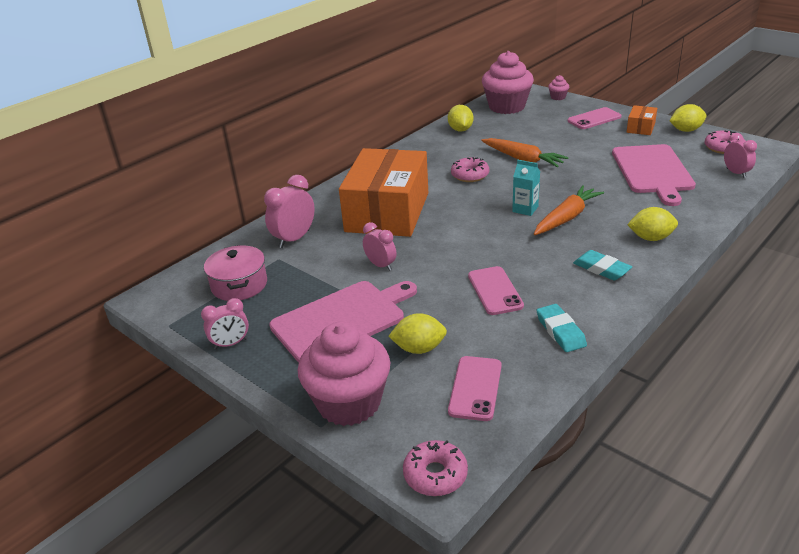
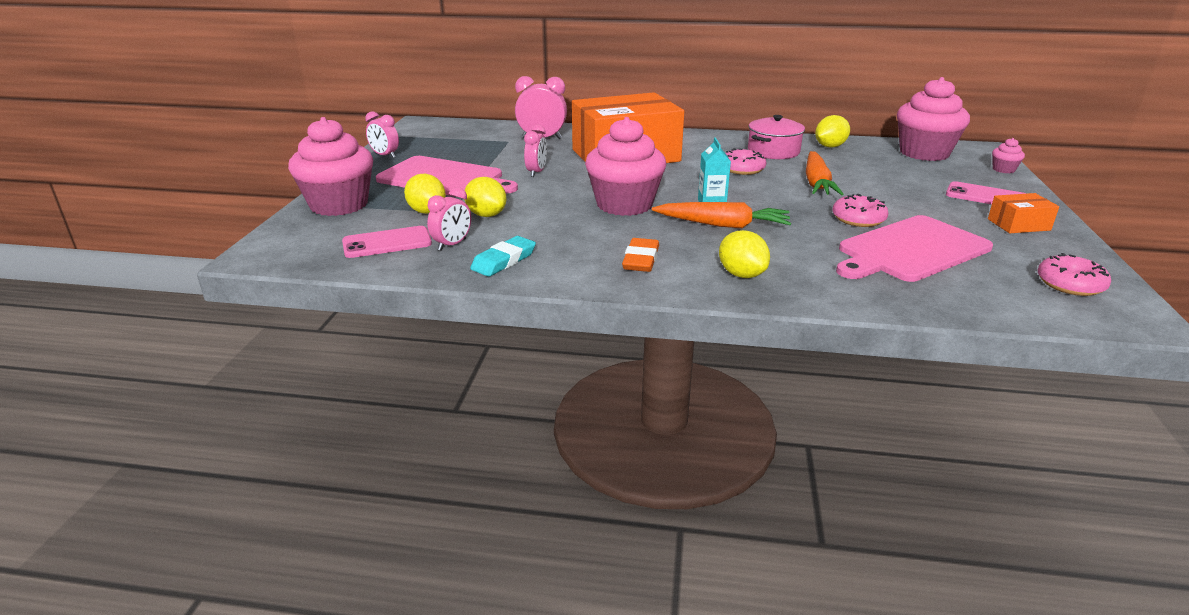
camera: 55 degrees right, 5 degrees down
(239, 285) = (460, 139): pink pot -> pink pot (773, 151)
(435, 475) = (267, 251): pink donut -> pink donut (858, 219)
(494, 245) = (624, 205): none -> pink cupcake
(495, 291) = (543, 221): pink phone -> none
(601, 268) = (641, 259): turquoise eraser -> orange eraser
(686, 130) = (1072, 252): yellow lemon -> yellow lemon (486, 215)
(736, 173) = (1006, 303): pink clock -> pink clock (452, 245)

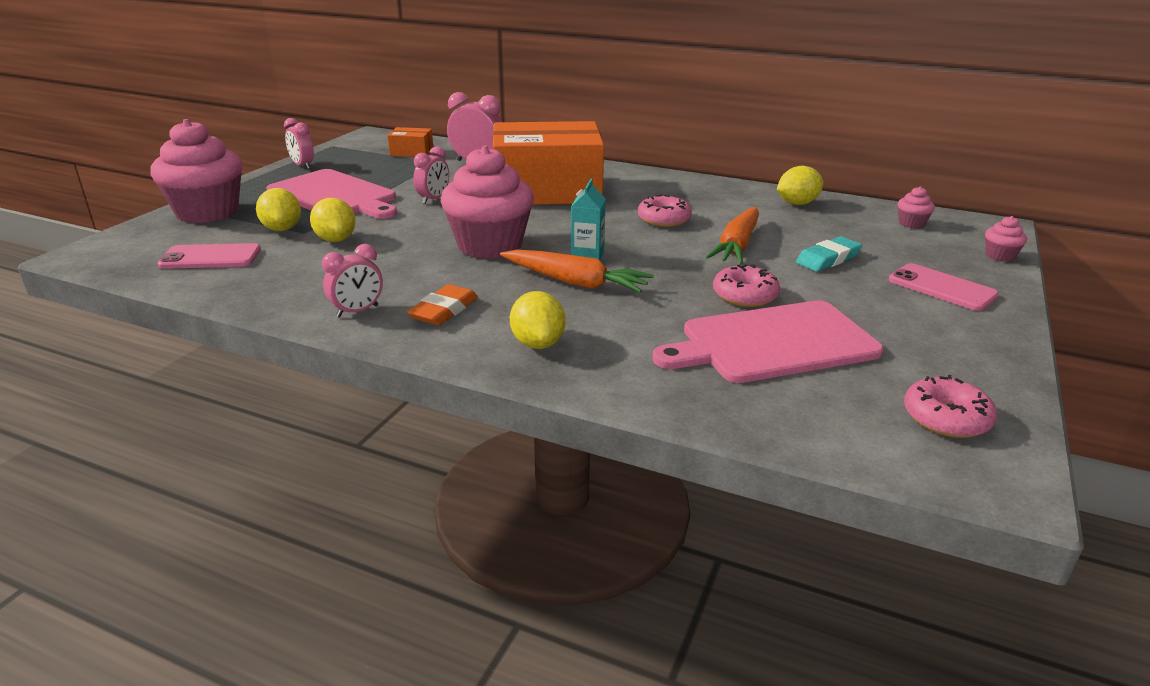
camera: 15 degrees right, 0 degrees up
(452, 245) = (270, 267): pink clock -> pink clock (357, 311)
(504, 261) = (302, 292): turquoise eraser -> turquoise eraser (828, 259)
(773, 151) = (721, 203): pink pot -> none
(924, 153) = (911, 224): pink cupcake -> pink cupcake, size x0.41
(1018, 224) = (950, 329): orange box -> orange box (411, 152)

